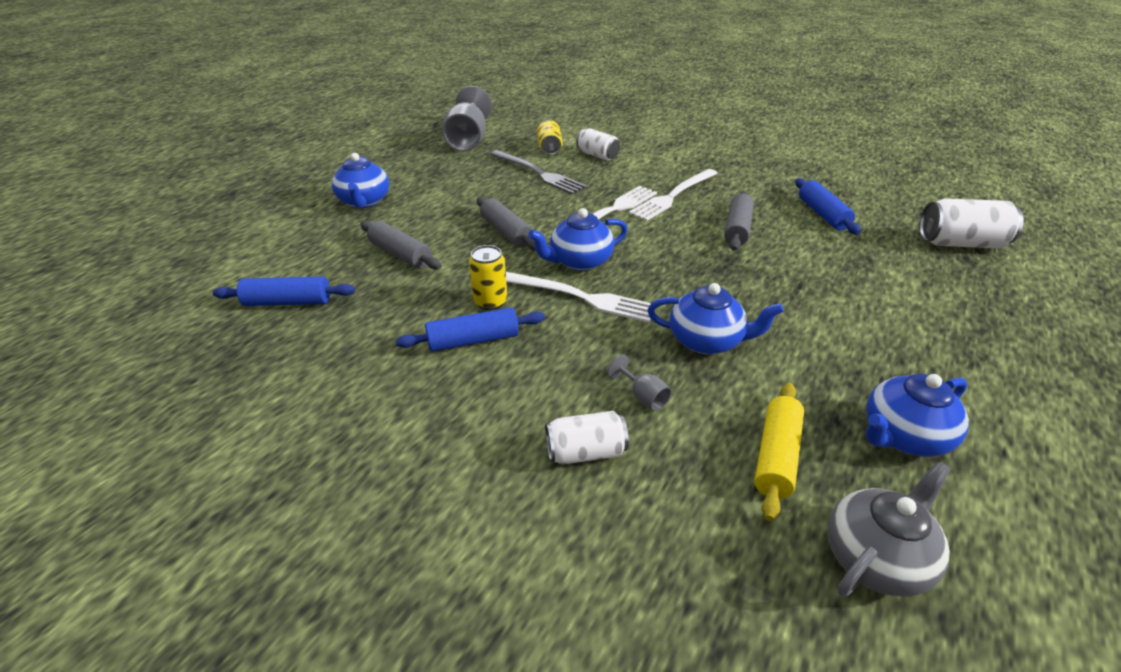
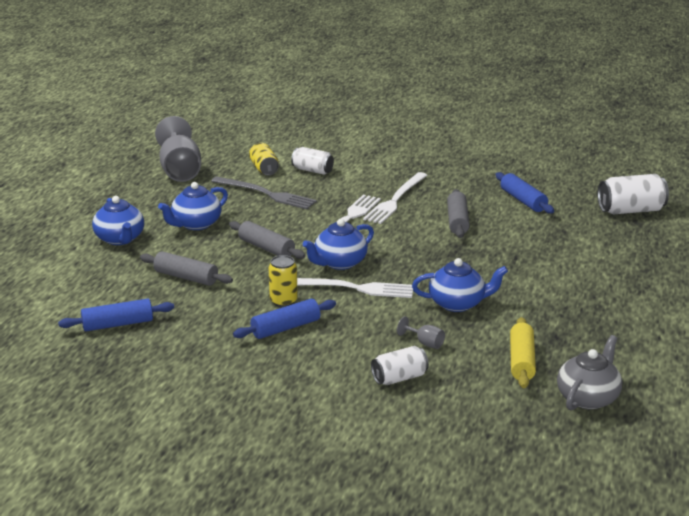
camera: 15 degrees left, 10 degrees down
(903, 436) = (598, 338): blue teapot -> blue teapot (195, 224)

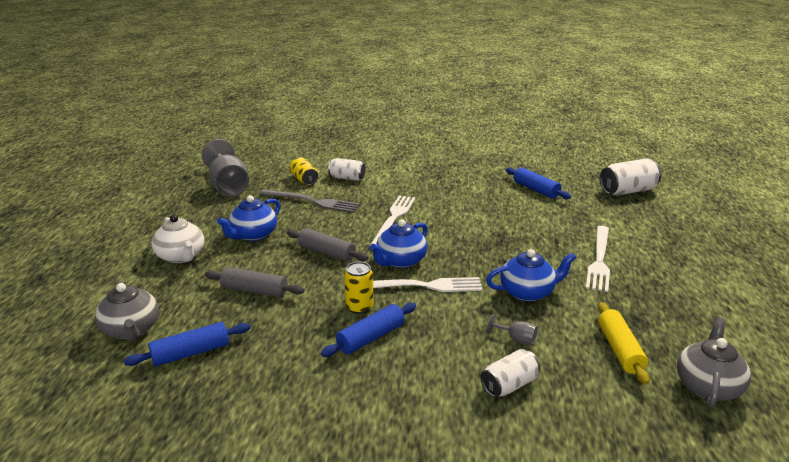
camera: 10 degrees left, 0 degrees up
(66, 300) = (131, 330): none -> grey teapot
(120, 239) = (181, 256): blue teapot -> white teapot
(395, 200) = (428, 198): white fork -> white fork (599, 260)
(457, 221) = (490, 212): grey rolling pin -> none

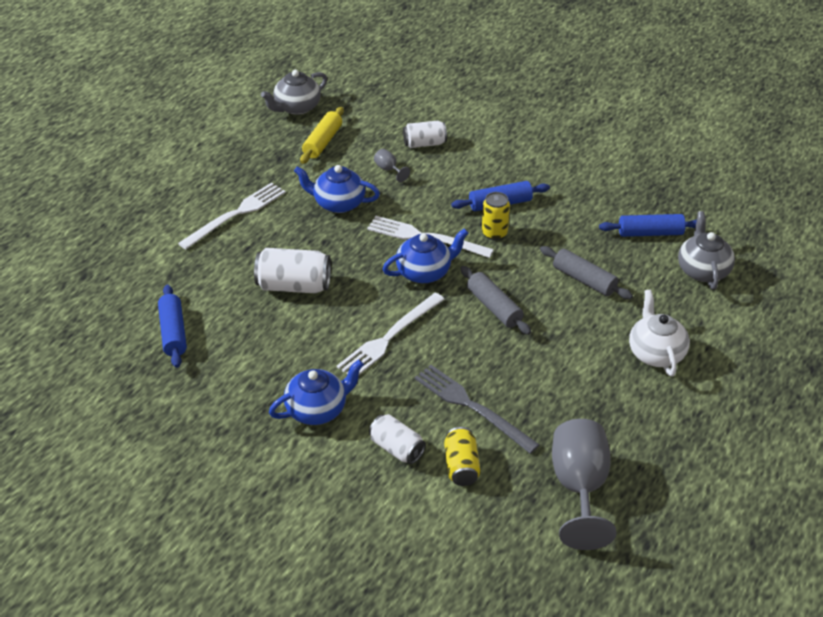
camera: 155 degrees left, 15 degrees up
(253, 235) = (567, 363): blue teapot -> blue teapot (318, 409)
(627, 191) = (71, 293): white can -> white can (294, 286)

